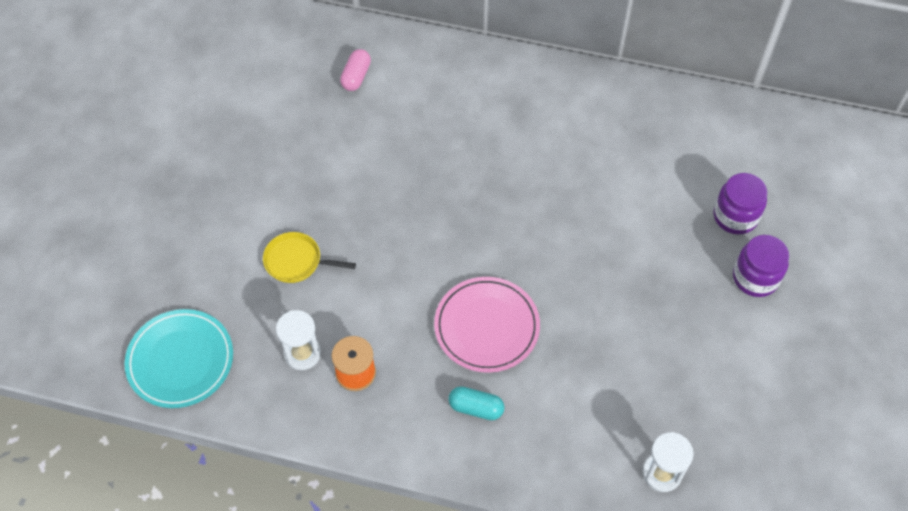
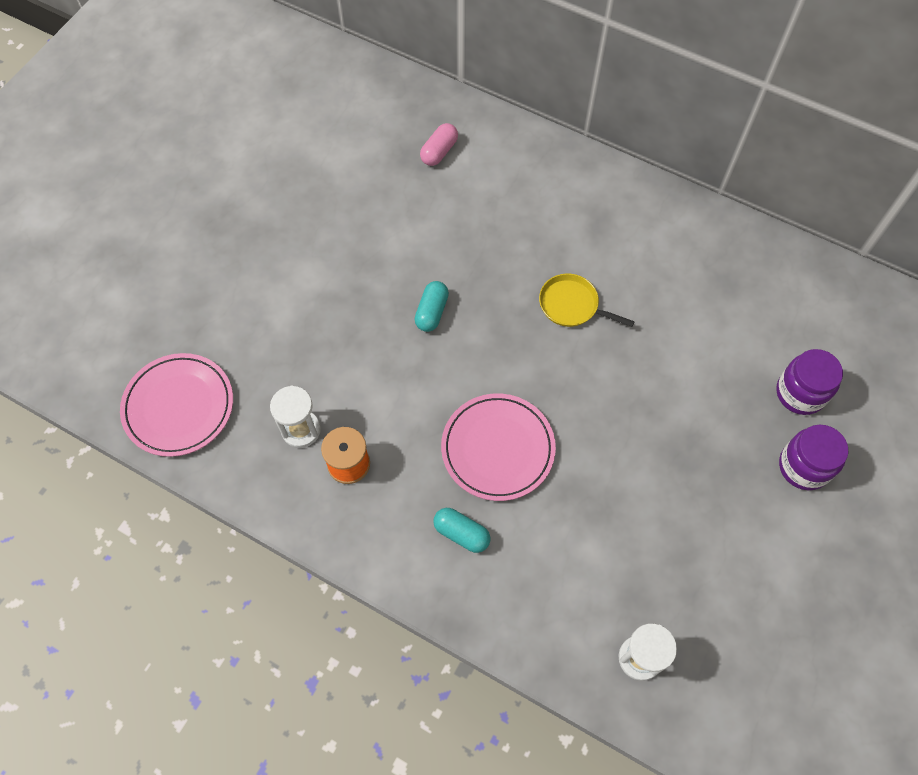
camera: 15 degrees right, 5 degrees up
(180, 360) = (179, 406): turquoise plate -> pink plate
(296, 261) = (323, 331): yellow pan -> yellow pan (572, 305)
(392, 221) = (432, 312): none -> turquoise capsule

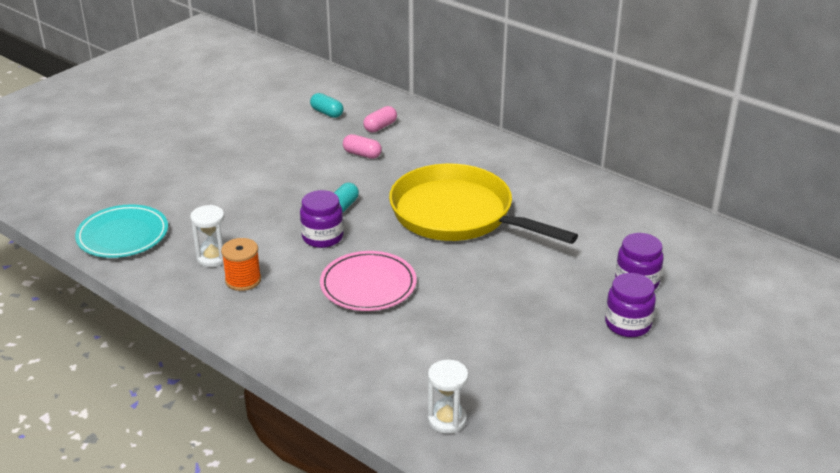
camera: 10 degrees right, 30 degrees down
(179, 406) = (123, 235): pink plate -> turquoise plate
(422, 371) = (322, 237): none -> purple jar
(430, 208) = (362, 154): none -> pink capsule
(461, 533) = (320, 329): turquoise capsule -> turquoise capsule (327, 113)
(572, 305) = (458, 214): yellow pan -> yellow pan, size x2.48

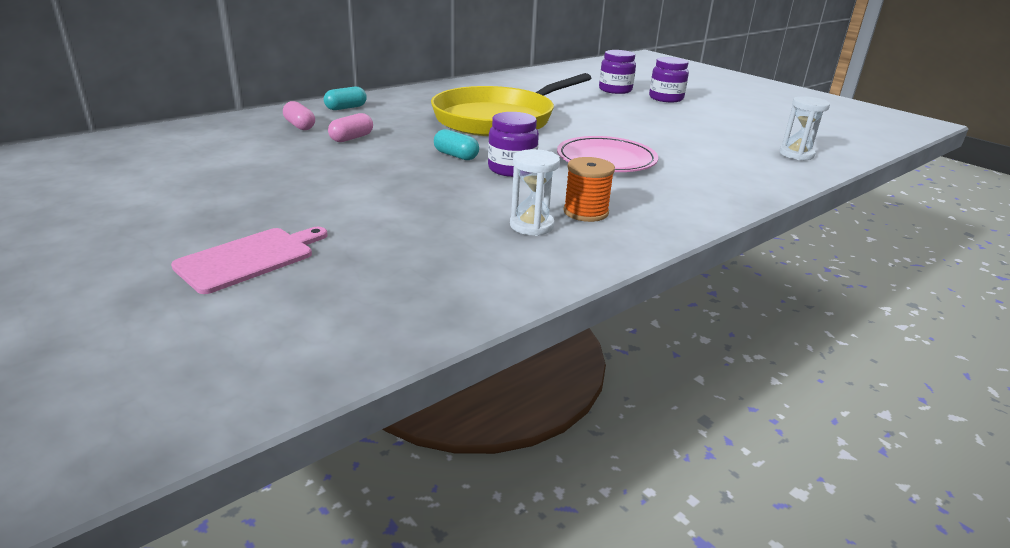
camera: 80 degrees left, 5 degrees down
(123, 235) = (443, 287): turquoise plate -> none
(149, 169) = (249, 258): none -> pink cutting board
(327, 113) = (232, 143): turquoise capsule -> turquoise capsule (346, 108)

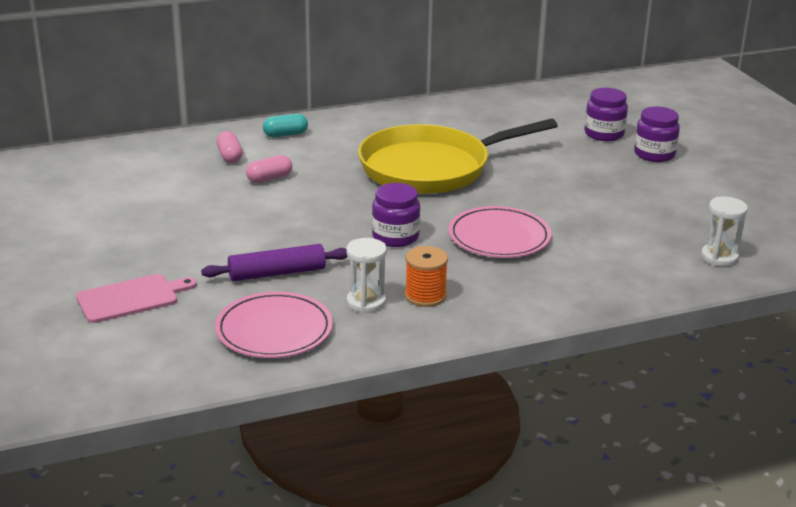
camera: 20 degrees right, 0 degrees up
(414, 212) = (277, 273): none -> purple rolling pin
(451, 267) = (274, 330): none -> pink plate
(456, 156) = (354, 213): turquoise capsule -> none

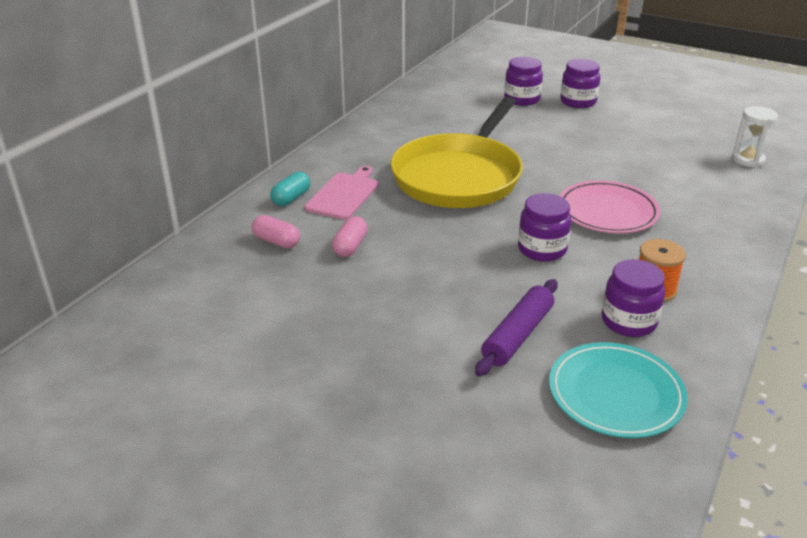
camera: 40 degrees left, 5 degrees up
(131, 298) = (443, 443): pink cutting board -> pink cutting board (344, 194)
(274, 330) = (615, 394): pink plate -> turquoise plate
(366, 302) = (628, 321): white hourglass -> purple jar

